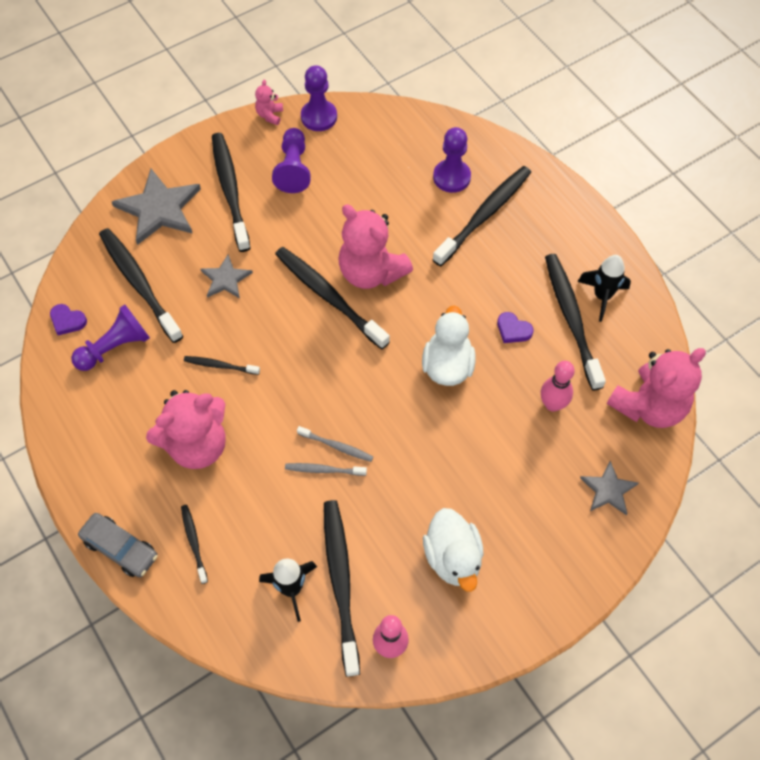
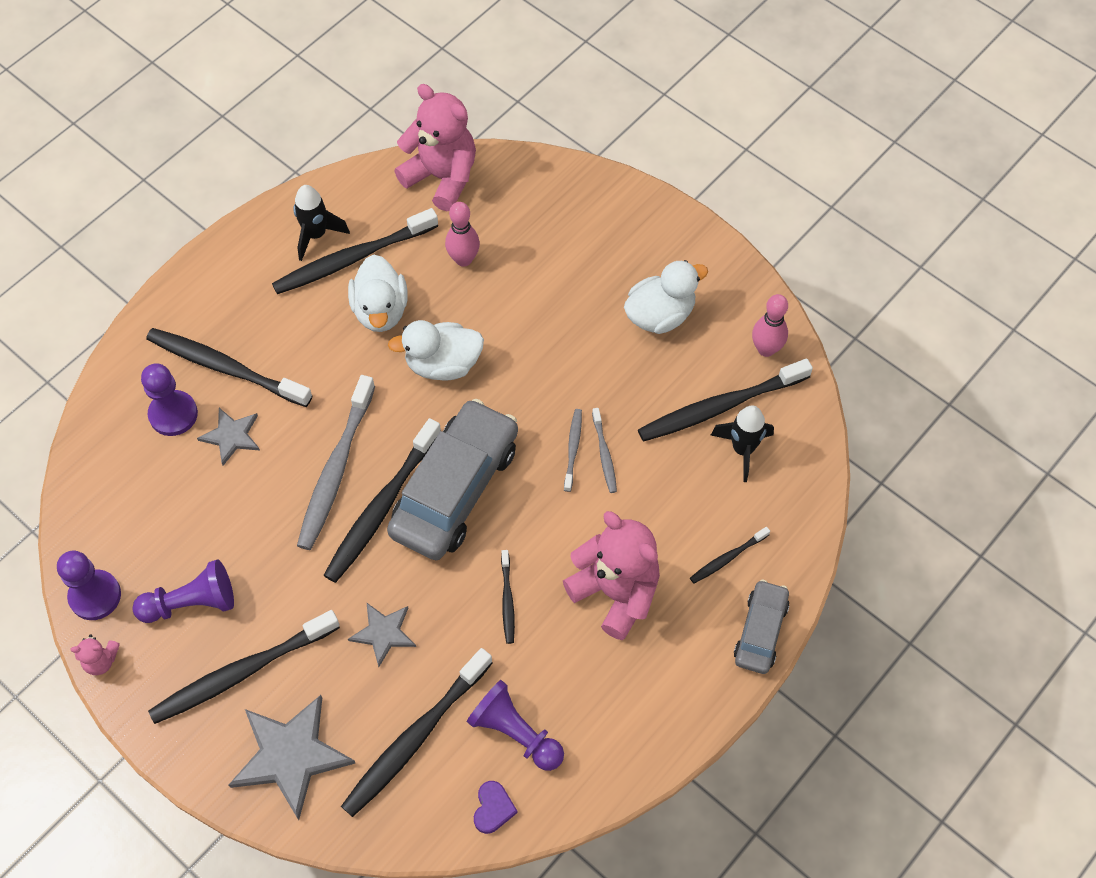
camera: 105 degrees left, 0 degrees up
(328, 350) = (455, 489): none -> grey car
(371, 272) = (335, 470): pink teddy bear -> grey toothbrush
(513, 330) = (380, 310): purple heart -> white duck
(608, 490) = (545, 199): grey star -> grey star (231, 436)

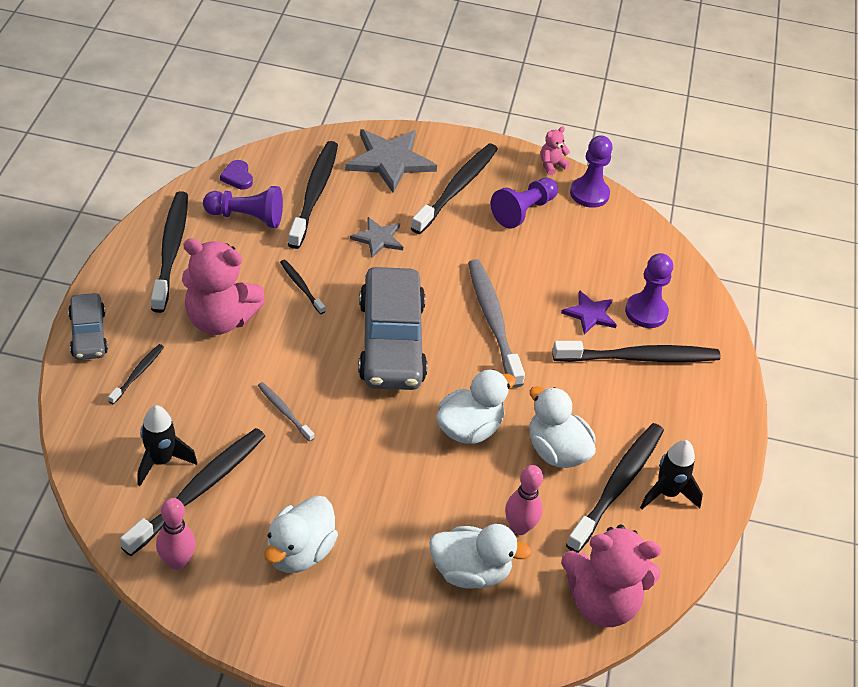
camera: 145 degrees right, 15 degrees down
(231, 436) = (590, 314): grey star -> purple star
(381, 508) = (439, 309): black toothbrush -> black toothbrush (171, 250)
(529, 242) = (470, 572): none -> white duck
(573, 448) = (314, 406): grey toothbrush -> none

